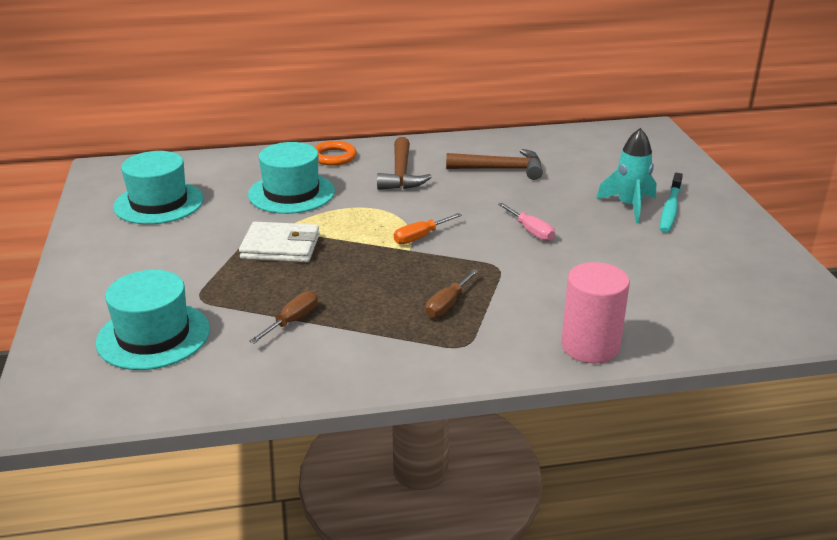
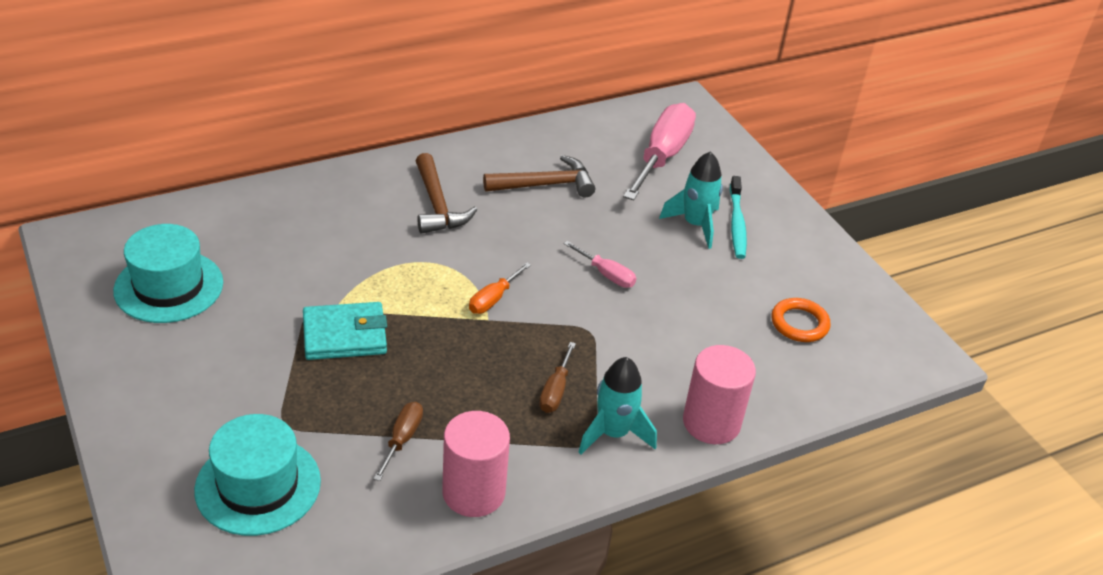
camera: 20 degrees left, 10 degrees up
(280, 247) = (345, 335): white wallet -> turquoise wallet
(291, 193) = (322, 251): turquoise hat -> none
(333, 157) = (348, 186): orange ring -> orange ring (799, 323)
(337, 367) = (473, 492): none -> pink cylinder
(488, 342) = (613, 433): none -> turquoise rocket
(616, 160) = (662, 156): none -> pink screwdriver

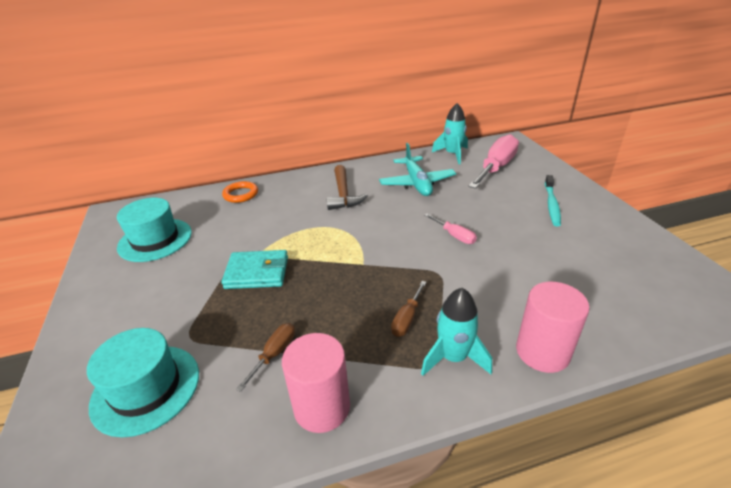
camera: 15 degrees right, 5 degrees down
(493, 299) = (369, 250): orange screwdriver -> none
(546, 185) = (417, 183): brown hammer -> turquoise plane
(695, 225) = (521, 205): turquoise rocket -> turquoise rocket (452, 154)
(799, 323) = (611, 272): orange ring -> orange ring (241, 194)

